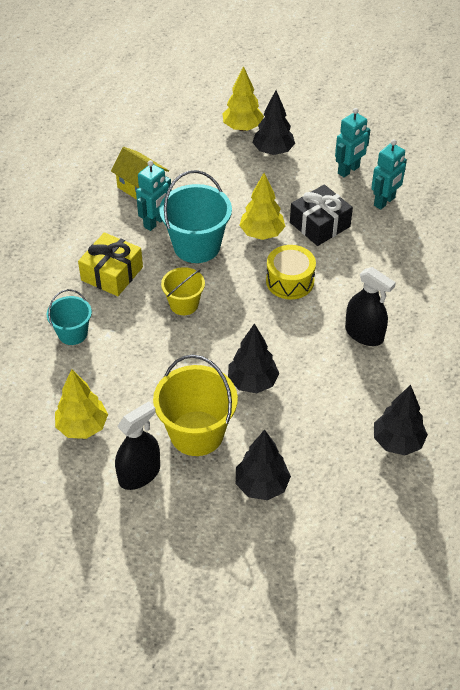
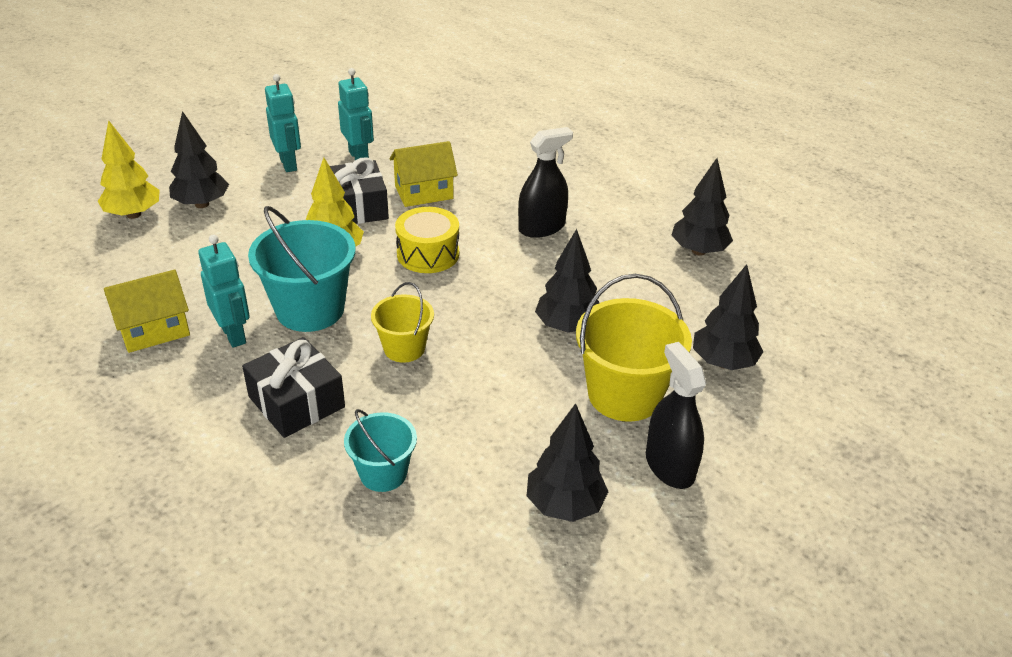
camera: 70 degrees left, 10 degrees down
(82, 427) = (564, 505): yellow tree -> black tree
(112, 274) = (296, 402): yellow gift -> black gift
(363, 253) = (424, 192): none -> yellow house

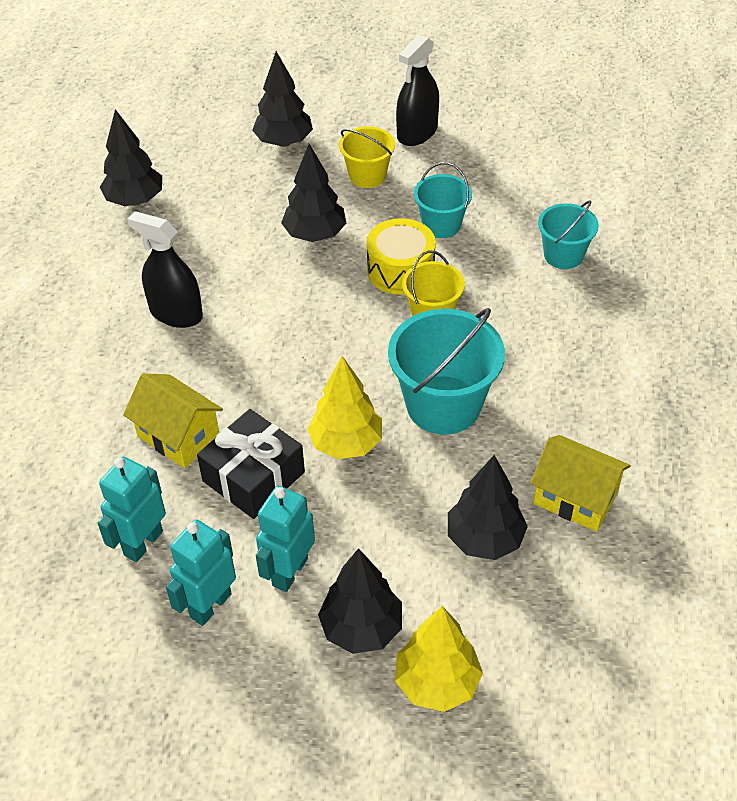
camera: 120 degrees left, 10 degrees up
(234, 334) = (524, 435): turquoise robot -> turquoise robot (289, 572)
(296, 402) = (551, 341): black gift -> none
(428, 254) = (288, 371): yellow drum -> yellow drum (400, 270)
(507, 410) = (441, 225): none -> turquoise bucket
(564, 505) = (498, 163): black tree -> black tree (485, 539)
(624, 395) = (367, 176): yellow bucket -> yellow bucket, size x0.58

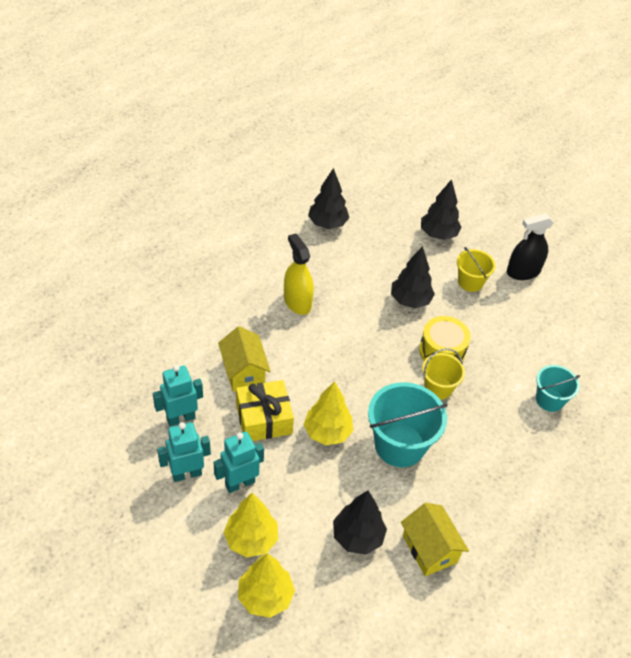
camera: 30 degrees right, 0 degrees up
(176, 313) = (297, 302): black spray bottle -> yellow spray bottle
(253, 476) = (264, 419): black gift -> yellow gift
(361, 628) = (251, 539): black tree -> yellow tree
(441, 225) = (489, 337): turquoise bucket -> none

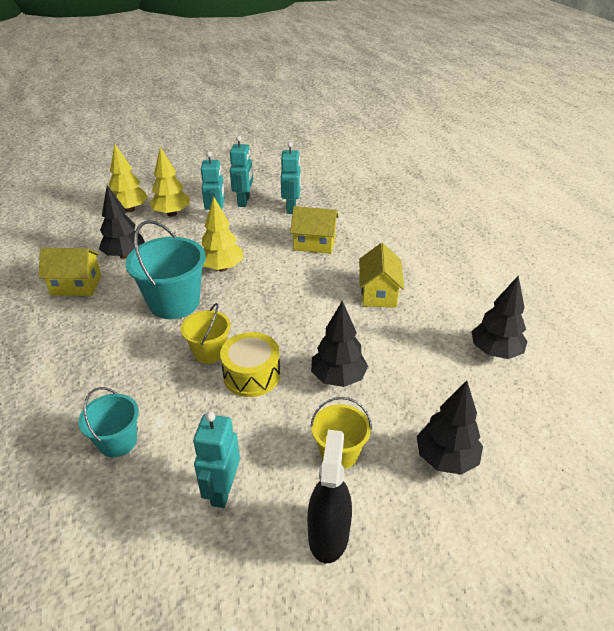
camera: 120 degrees right, 10 degrees down
(264, 419) = (261, 241): yellow gift -> none
(297, 302) = (379, 293): yellow spray bottle -> yellow house
(536, 327) = (222, 491): none -> turquoise robot

